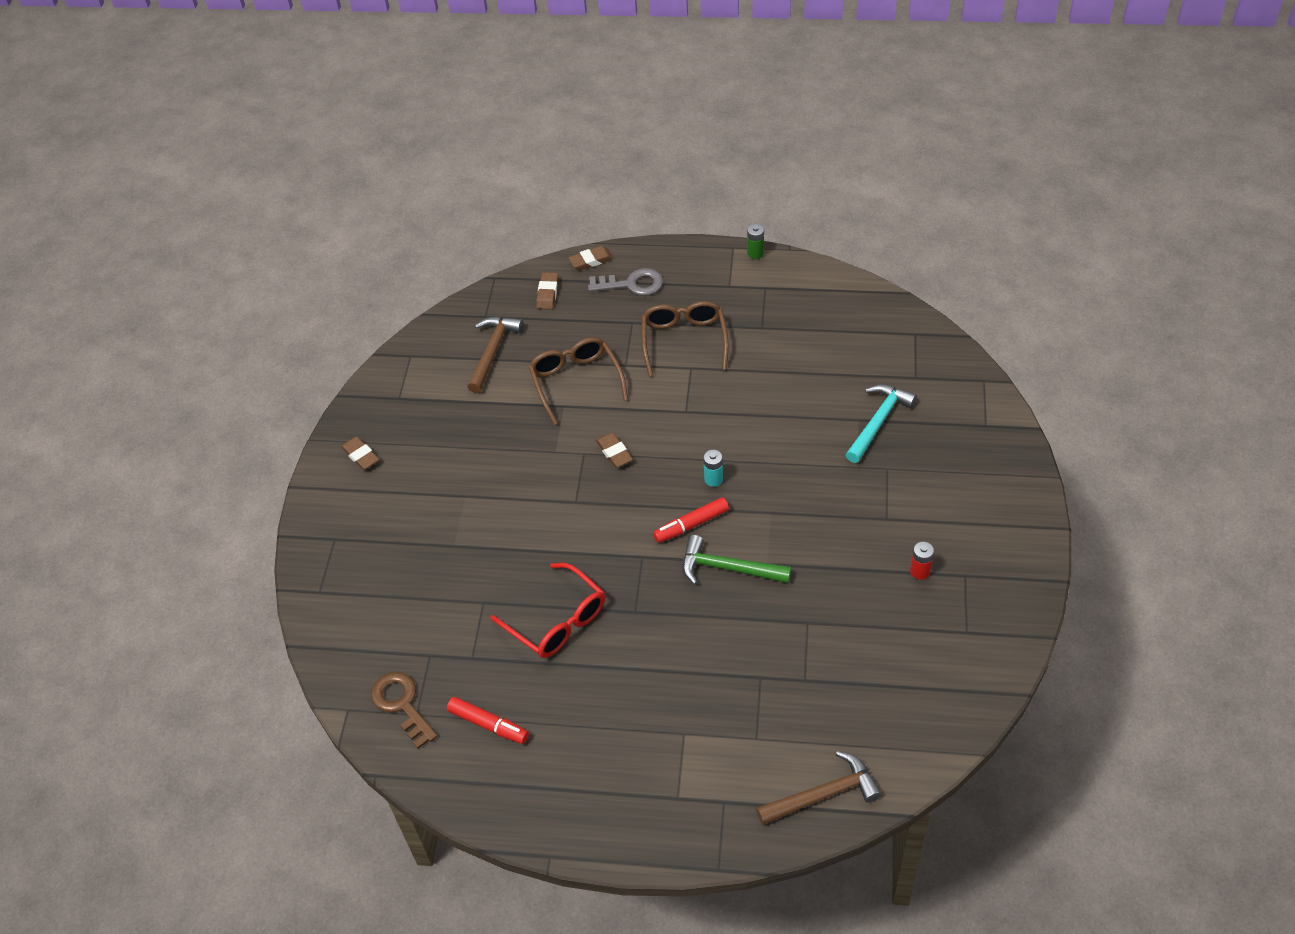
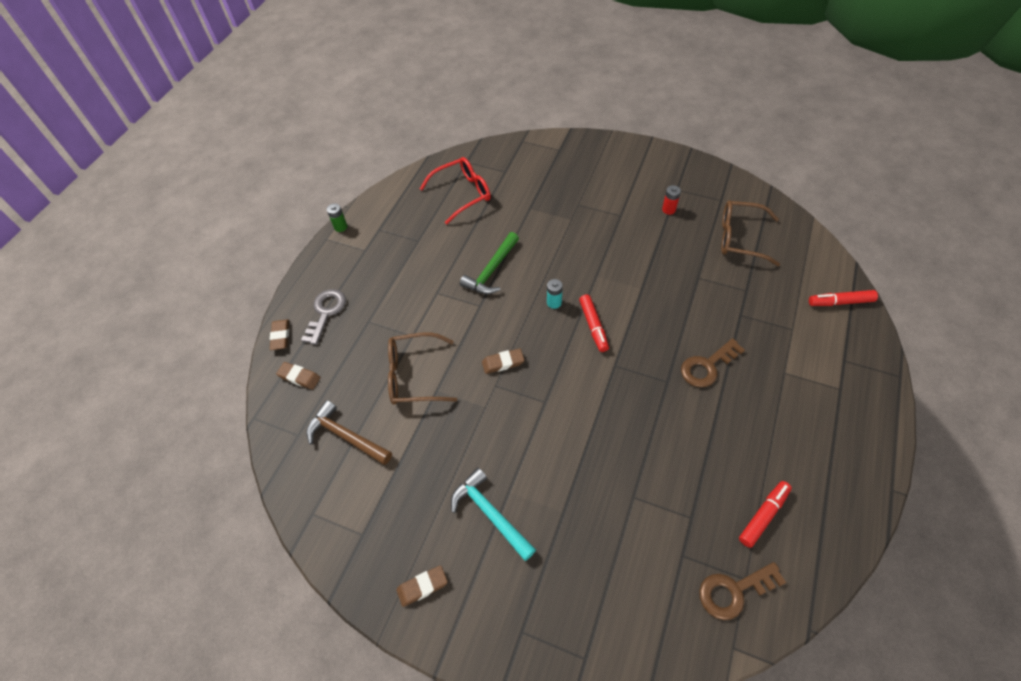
camera: 75 degrees left, 5 degrees up
(556, 620) = (665, 440): red glasses -> red glasses (462, 194)
(668, 649) = (707, 366): none -> brown key
(684, 341) = (407, 291): brown glasses -> brown glasses (740, 238)
(728, 568) = (640, 312): green hammer -> green hammer (492, 270)
(823, 794) = (840, 302): brown hammer -> red marker
(878, 422) = (536, 199): turquoise hammer -> turquoise hammer (490, 514)

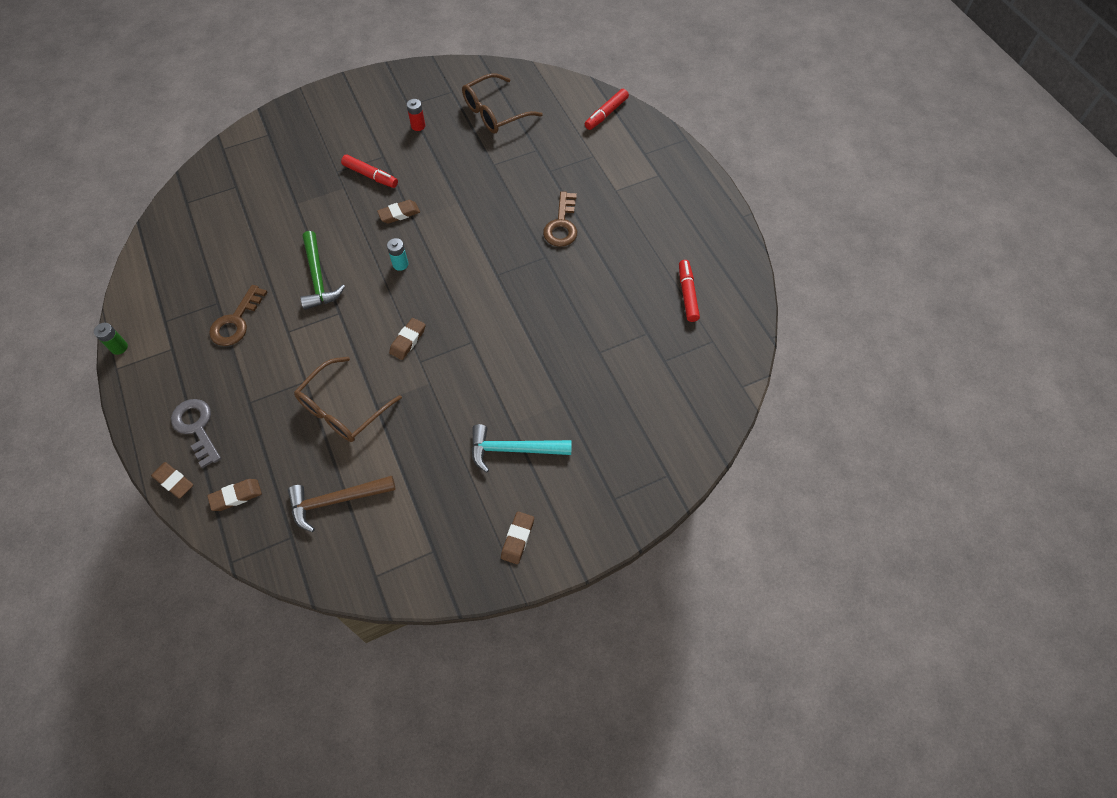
camera: 50 degrees left, 5 degrees up
(462, 194) = (215, 233): red glasses -> none
(590, 265) = (399, 214): none -> brown eraser
(593, 326) = (451, 258): red marker -> red marker (370, 175)
(734, 591) = (713, 354): brown key -> brown key (236, 321)

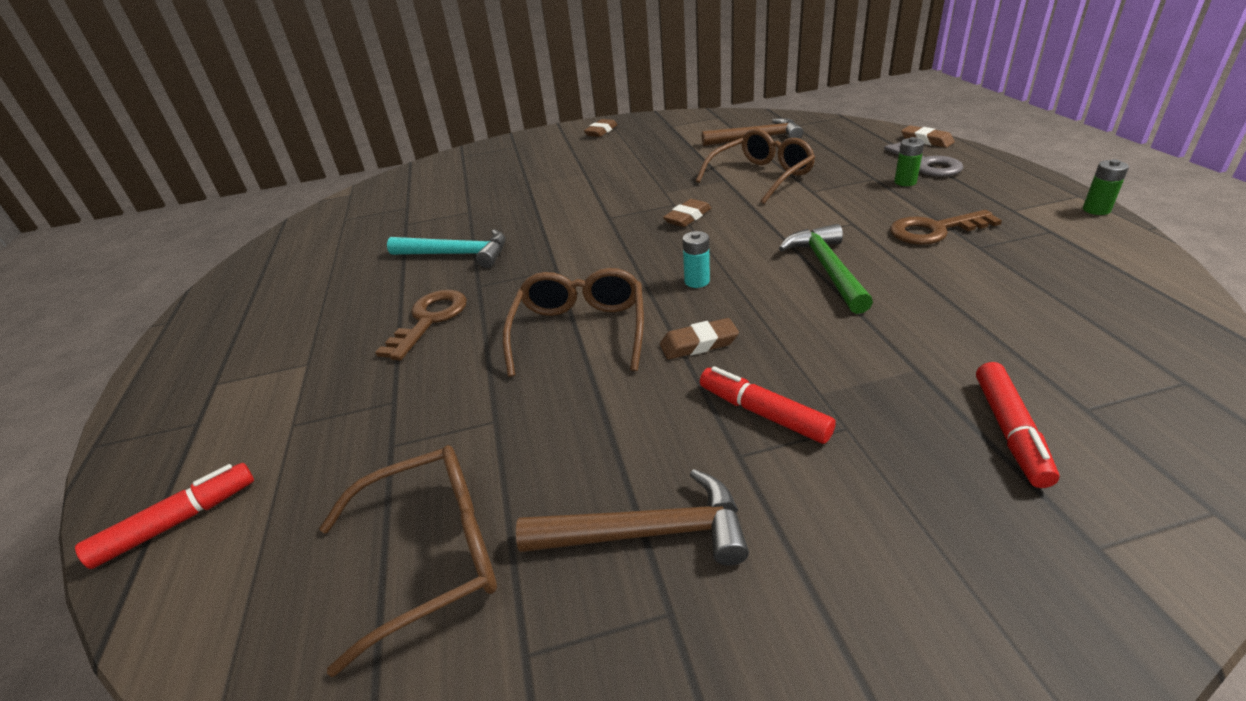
camera: 165 degrees left, 25 degrees down
(227, 394) = (905, 182): none -> green battery
(236, 321) = (934, 230): brown key -> brown key turned 135 degrees counterclockwise
(236, 496) = (855, 137): brown eraser -> none
(418, 126) = (646, 533): red battery -> brown hammer
(466, 219) = (580, 332): none -> brown glasses
(514, 450) = (588, 162): turquoise hammer -> turquoise hammer (456, 254)
(687, 294) = (330, 250): red marker -> red marker (1010, 431)

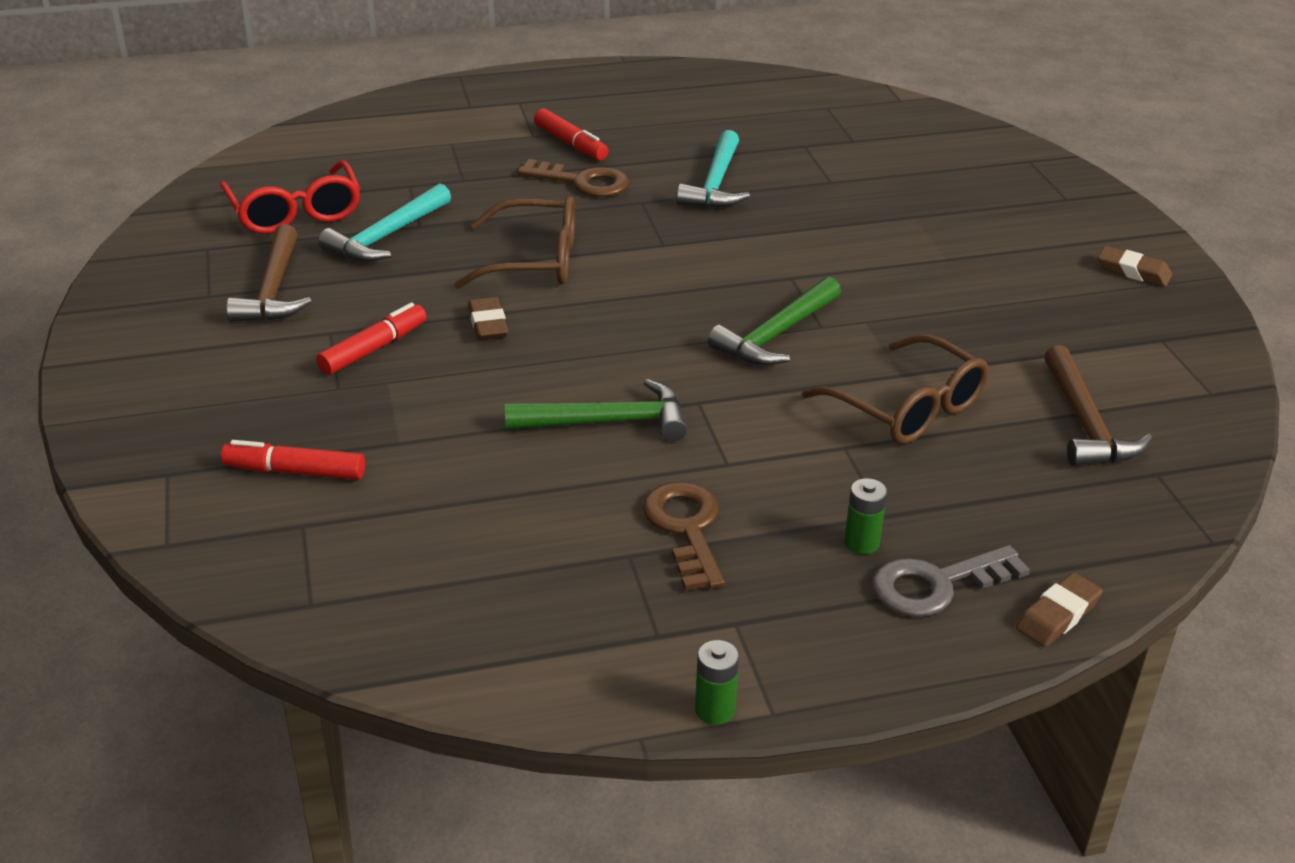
camera: 85 degrees right, 0 degrees up
(177, 522) = (367, 123): red marker -> red marker (570, 144)
(430, 555) = (295, 212): brown glasses -> red glasses
(517, 444) = (387, 236): none -> turquoise hammer
(687, 217) = (776, 334): brown eraser -> green hammer
(697, 281) = (608, 331): turquoise battery -> none

